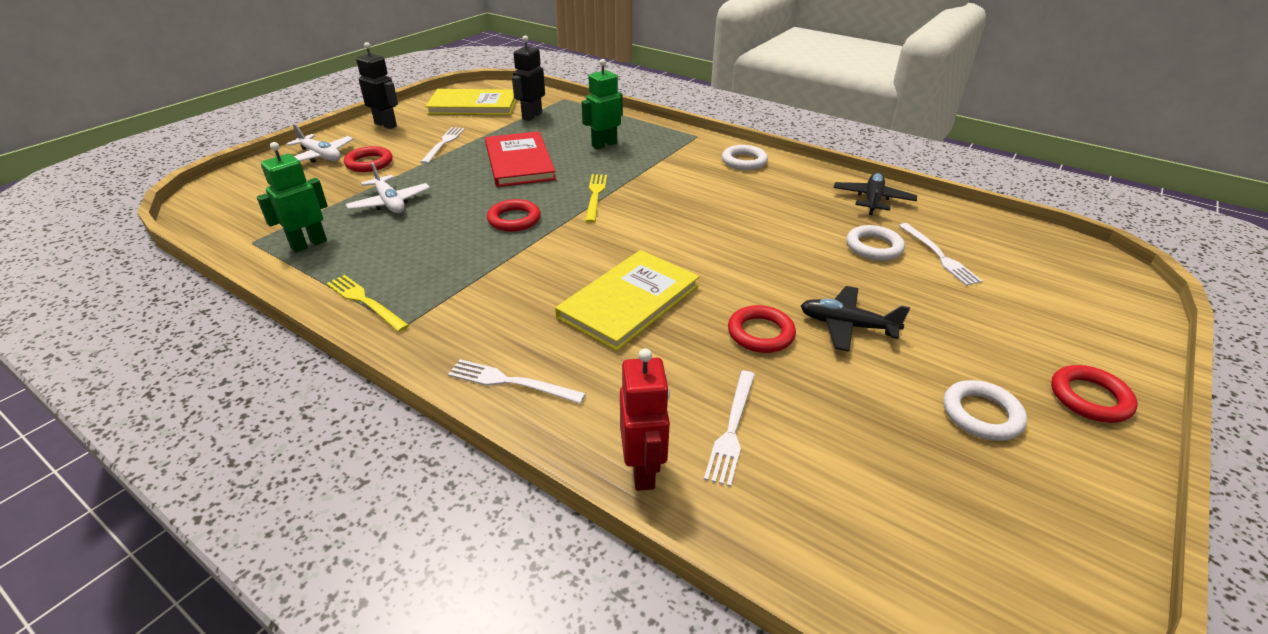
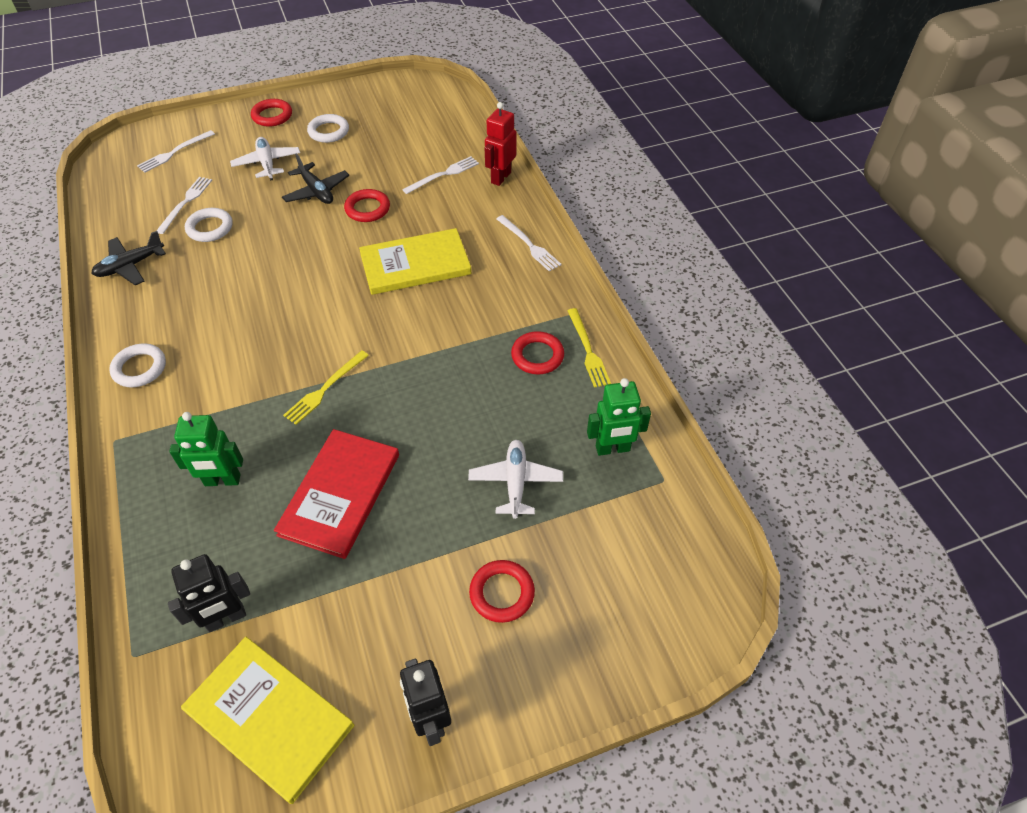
camera: 145 degrees left, 15 degrees up
(321, 156) = (554, 653): white plane -> white plane (267, 164)
(443, 144) = (390, 597): white fork -> white fork (174, 152)
(514, 219) = (421, 391): red ring -> red ring (537, 356)

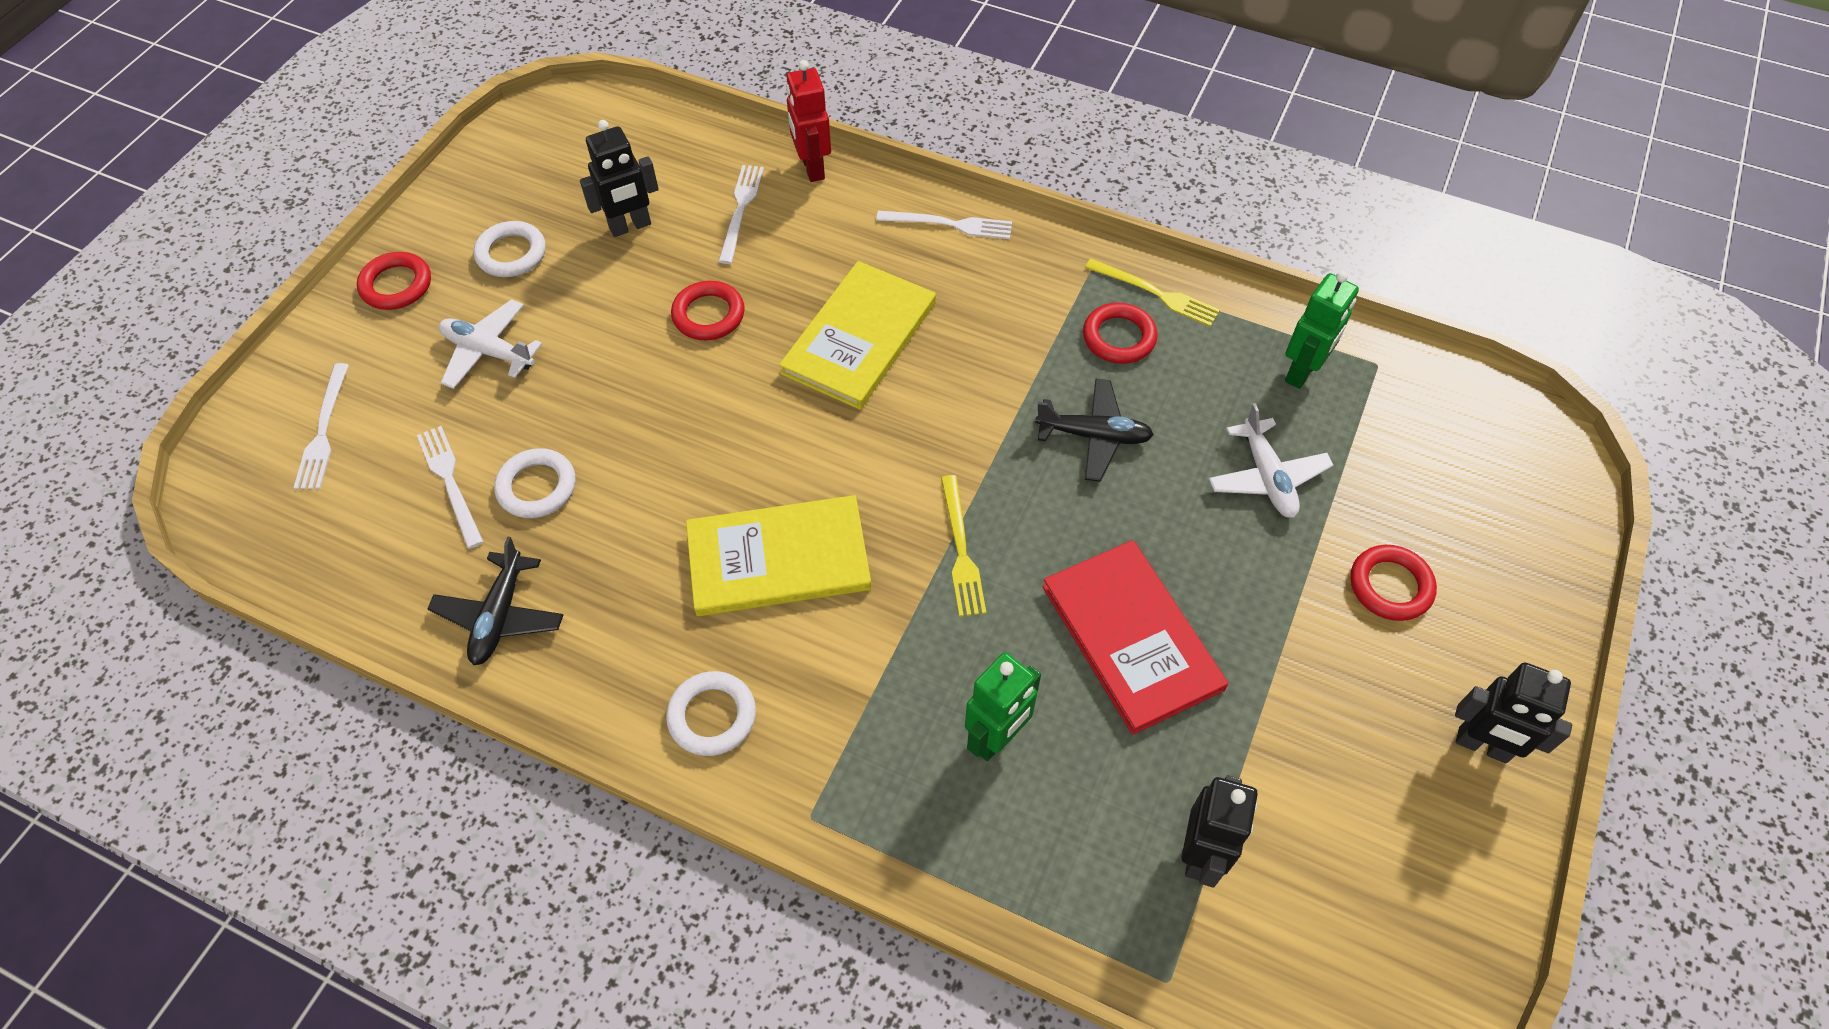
camera: 45 degrees left, 5 degrees up
(269, 718) = (1365, 890): yellow book -> yellow book (778, 558)
(316, 191) = (611, 339): black plane -> black plane (1093, 436)
(388, 151) = (630, 226): none -> black robot
(515, 482) = (1266, 477): white plane -> white plane turned 150 degrees counterclockwise

